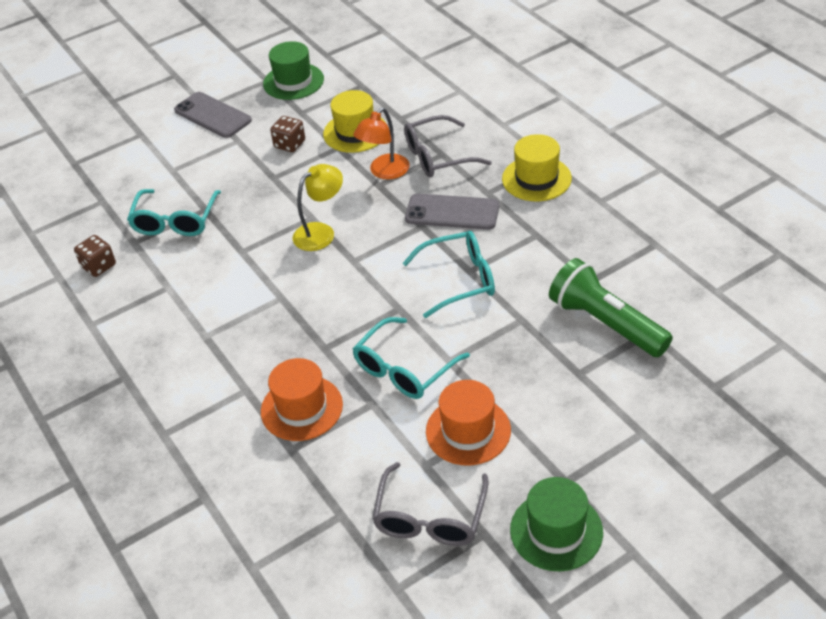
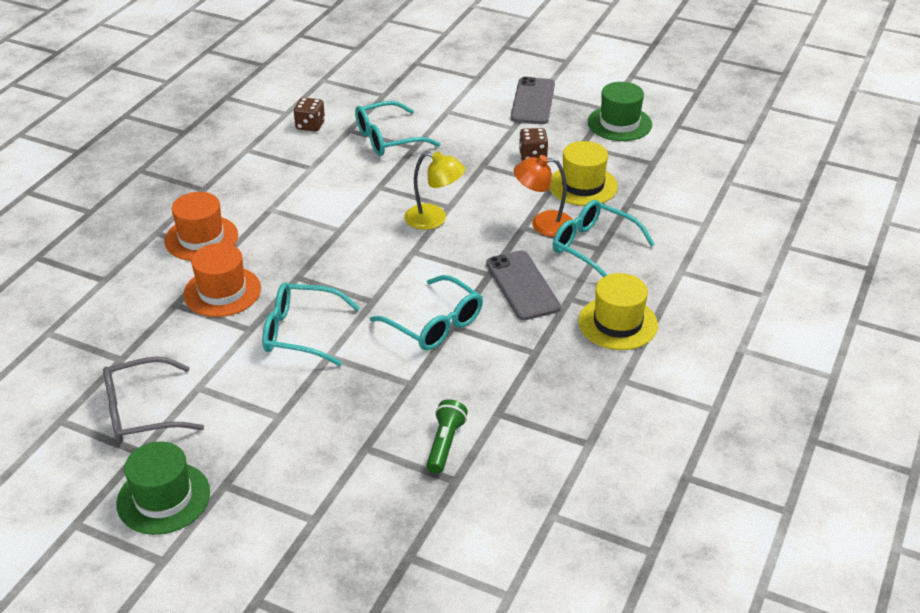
camera: 55 degrees right, 5 degrees down
(439, 156) = (594, 248): grey glasses -> turquoise glasses
(468, 431) = (251, 399): orange hat -> orange hat (201, 238)
(605, 323) = (445, 444): green flashlight -> green flashlight, size x0.55

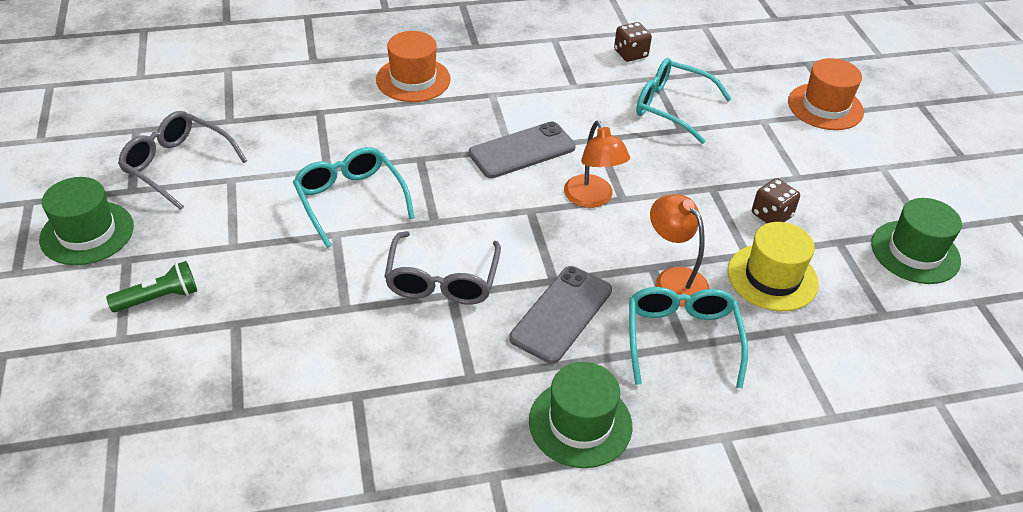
camera: 50 degrees right, 5 degrees up
(222, 291) = (358, 127): orange hat -> orange hat (825, 107)
(434, 219) = (592, 199): yellow lamp -> orange lamp
(434, 323) = (442, 279): turquoise glasses -> grey glasses
(445, 444) = (281, 377): green flashlight -> green flashlight (159, 298)
(533, 101) = (859, 169): grey phone -> grey phone (522, 150)
(617, 323) = (580, 423): yellow hat -> green hat

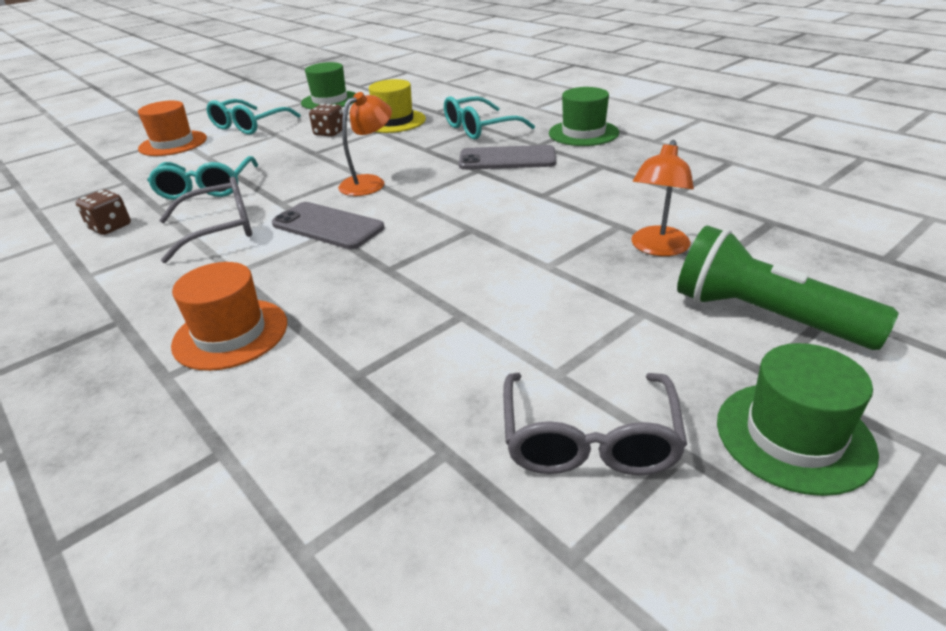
camera: 115 degrees left, 10 degrees down
(159, 298) = (764, 316): green flashlight -> green flashlight, size x1.82
(350, 201) = (495, 278): turquoise glasses -> turquoise glasses (250, 125)
(442, 279) = (533, 202): grey glasses -> grey glasses (219, 229)
(674, 279) = (429, 141): orange lamp -> orange lamp (657, 248)

